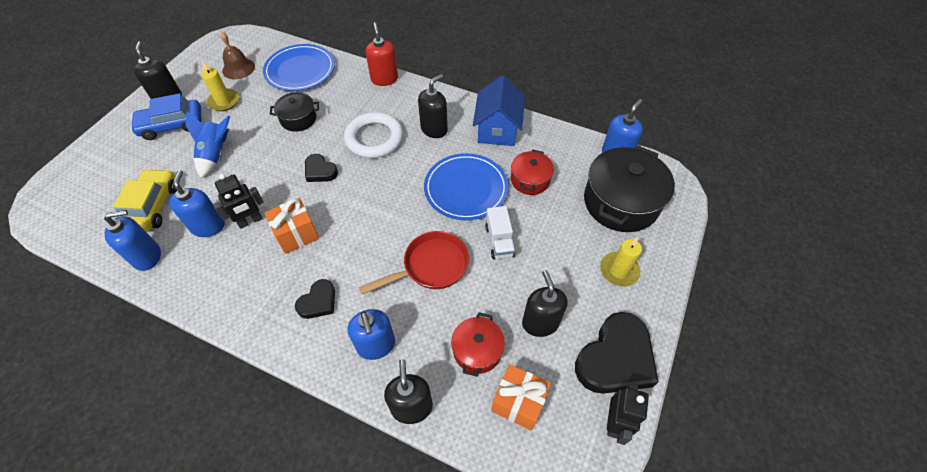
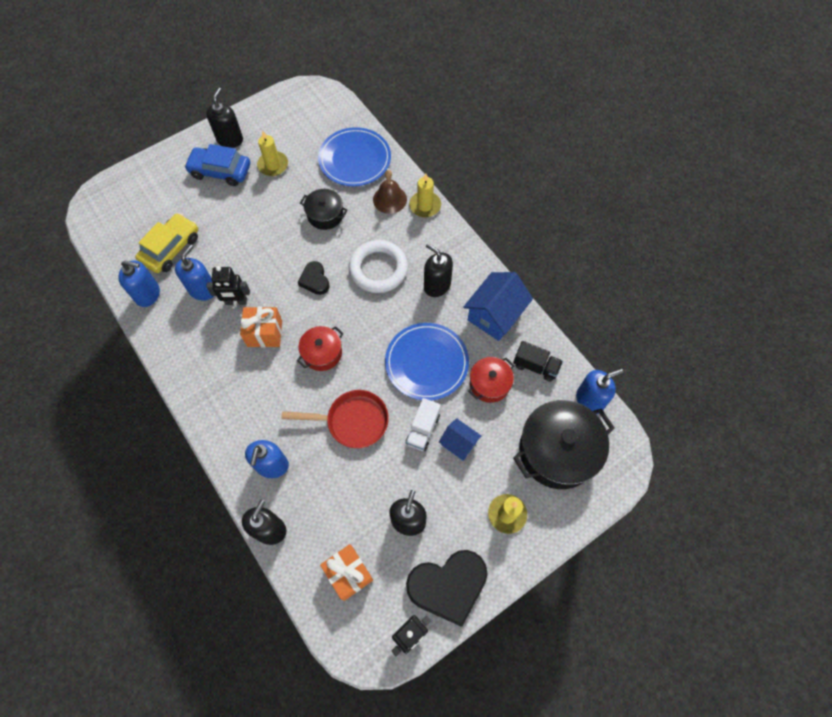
camera: 30 degrees right, 10 degrees up
(216, 154) = (241, 220): blue rocket -> none
(238, 68) = (302, 132): brown bell -> brown bell (389, 199)
(318, 302) = (250, 404): black heart -> none
(384, 79) = (425, 206): red soap dispenser -> yellow candle
(434, 129) = (437, 285): black soap dispenser -> black soap dispenser turned 120 degrees counterclockwise
(477, 350) = (344, 514): red pot -> red pot (322, 353)
(538, 236) = (459, 443): none -> blue house
(557, 150) = (535, 366): none -> black truck

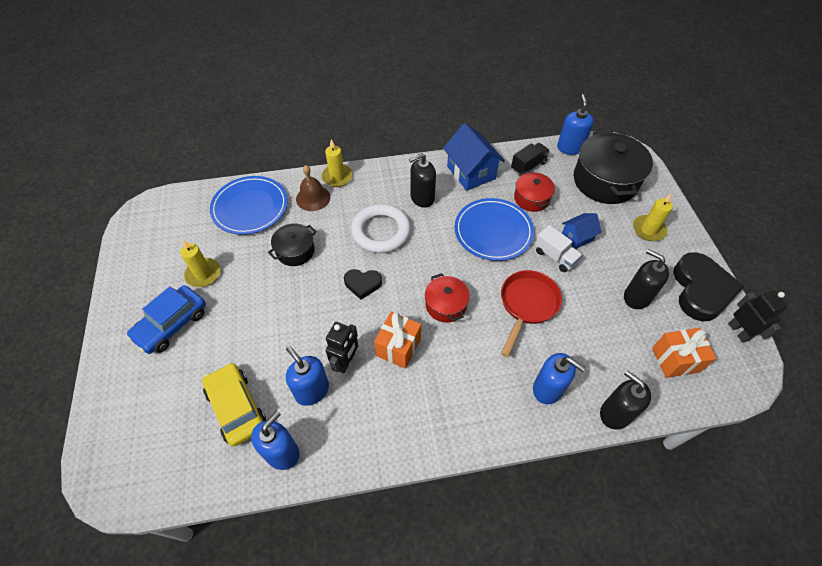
camera: 65 degrees left, 10 degrees down
(230, 139) = (138, 302): black soap dispenser -> none

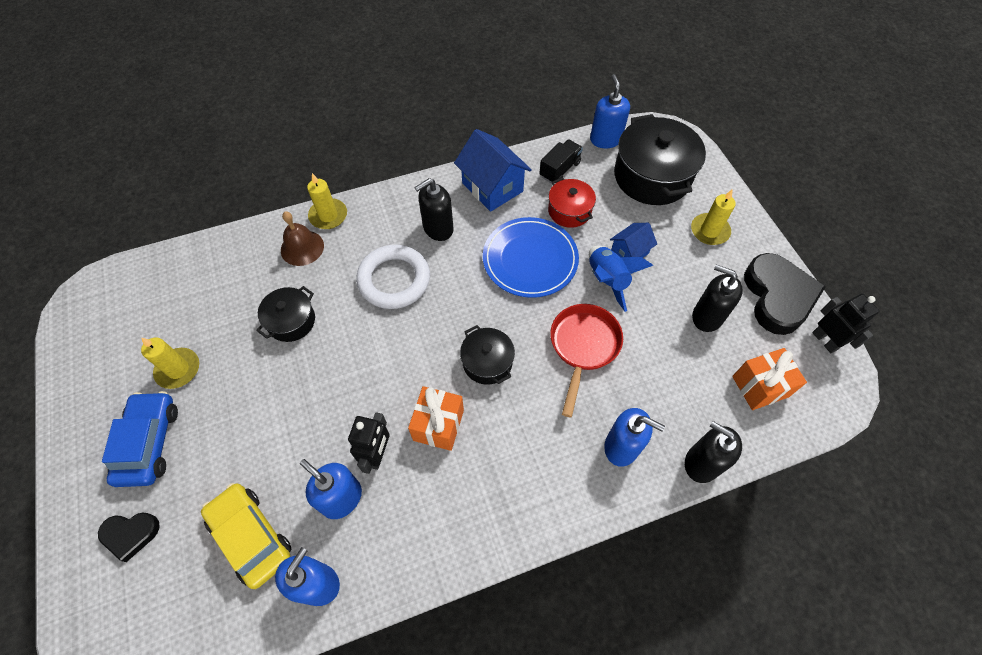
camera: 10 degrees left, 5 degrees up
(172, 324) = (149, 443): blue car -> blue car turned 150 degrees clockwise
(250, 207) = (223, 272): blue plate -> none
(362, 284) = (382, 351): black heart -> black heart (131, 534)
(446, 305) = (487, 362): red pot -> black pot
(555, 256) = (607, 280): white truck -> blue rocket

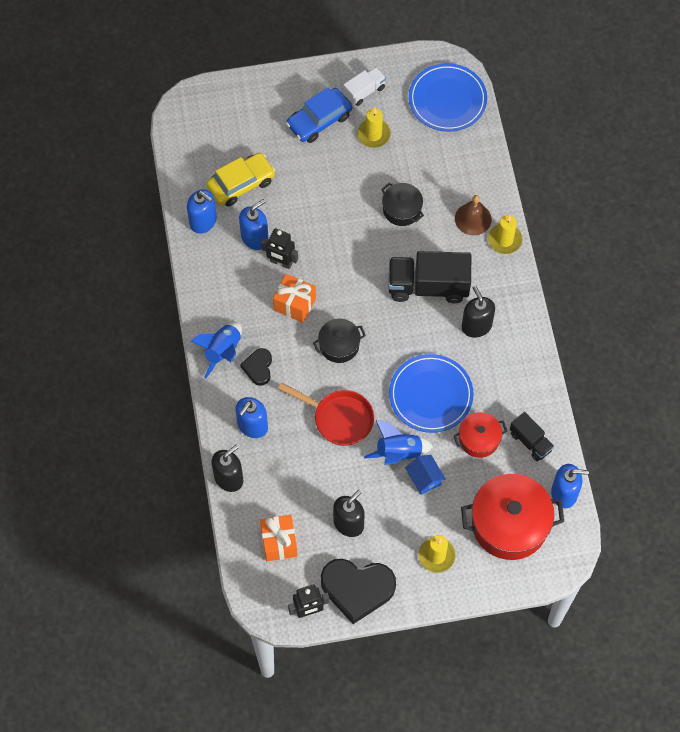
camera: 100 degrees right, 5 degrees up
(107, 391) = (364, 91): none -> white truck
(131, 534) = (258, 115): black heart -> black heart (258, 368)
(133, 293) = (447, 100): none -> blue plate
(149, 443) = (319, 120): blue car -> blue car turned 135 degrees clockwise
(394, 280) = (428, 286): white ring -> black truck
(492, 187) = (517, 378): blue house -> none
(525, 508) = (222, 351): none -> blue rocket
(652, 176) = (509, 524): black pot -> red pot

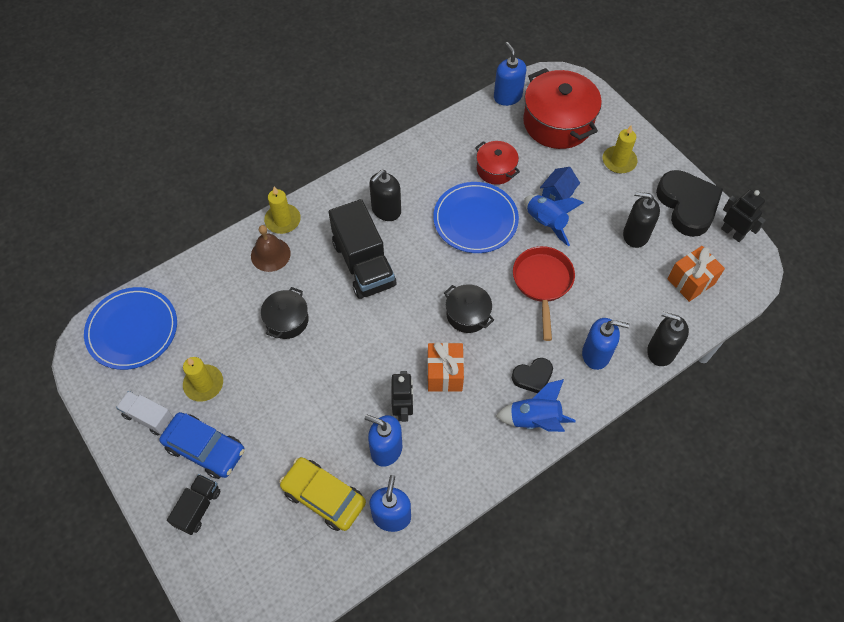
camera: 115 degrees left, 5 degrees down
(530, 441) = (475, 133): black truck -> black truck (198, 508)

